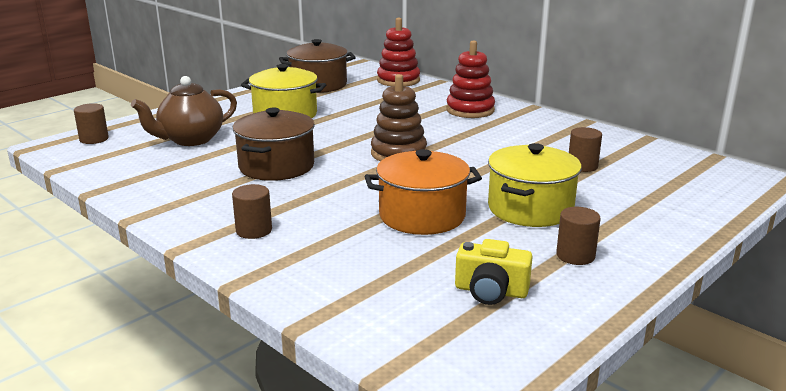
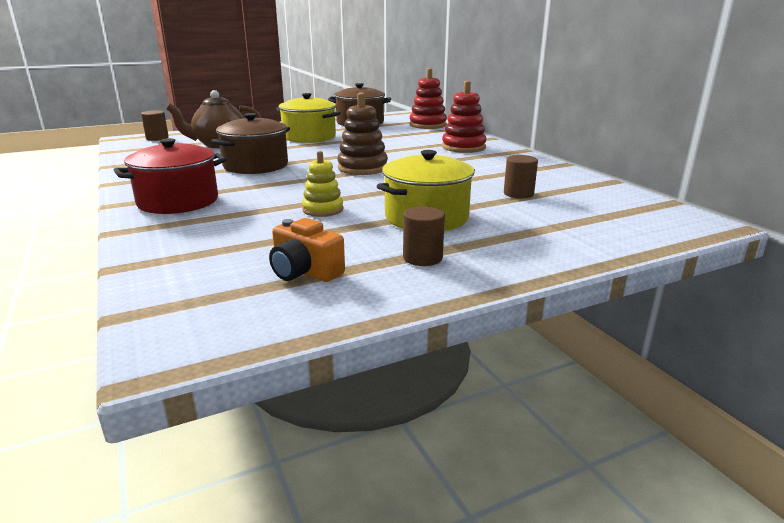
camera: 20 degrees right, 0 degrees up
(254, 230) = (178, 201): brown cylinder -> red pot
(422, 216) = (323, 210): orange pot -> yellow stacking toy
(491, 291) = (304, 272): yellow camera -> orange camera

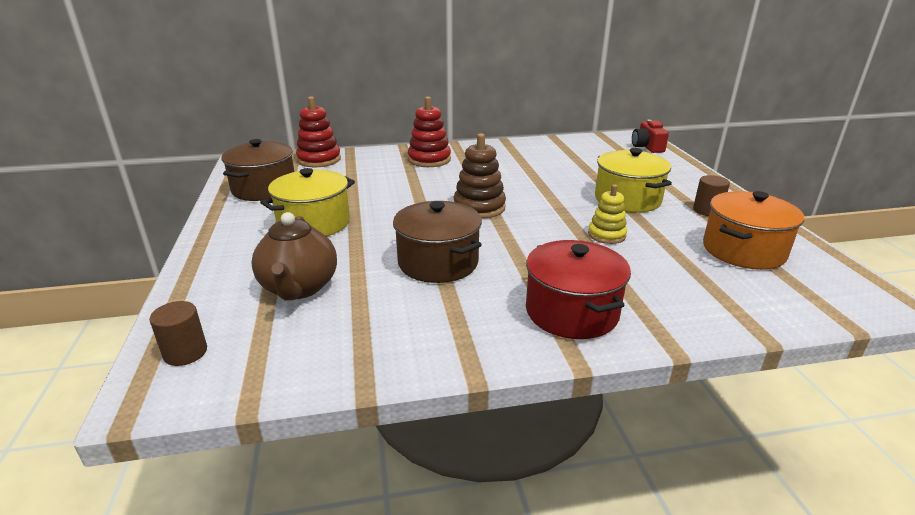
camera: 75 degrees left, 5 degrees up
(304, 272) = (743, 250): orange camera -> orange pot
(518, 194) = (575, 165): brown cylinder -> none
(655, 229) = (647, 147): none -> red camera

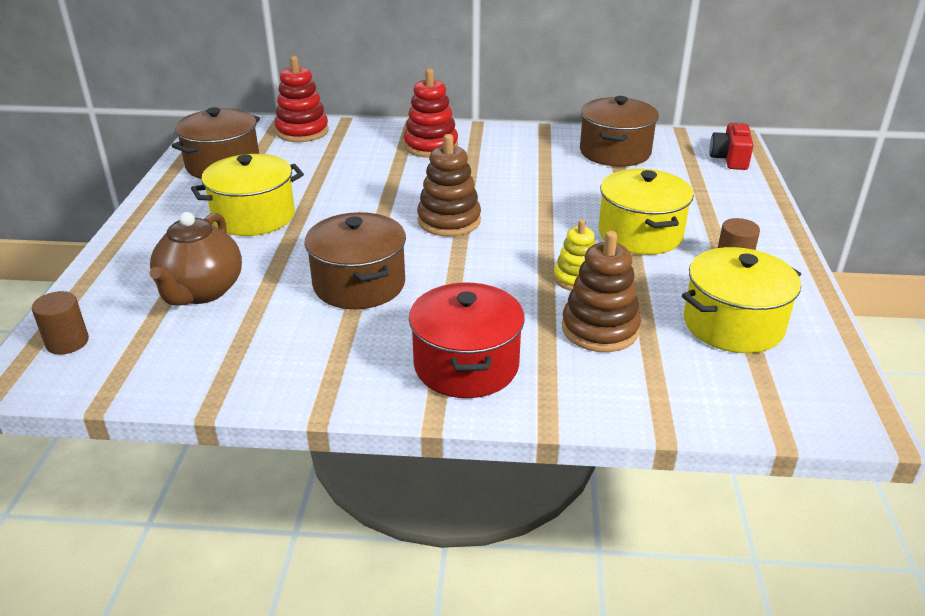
camera: 15 degrees right, 5 degrees up
(567, 150) = (615, 152): none -> brown pot
(653, 268) = (600, 329): none -> brown stacking toy
(743, 250) = (733, 324): orange pot -> yellow pot

